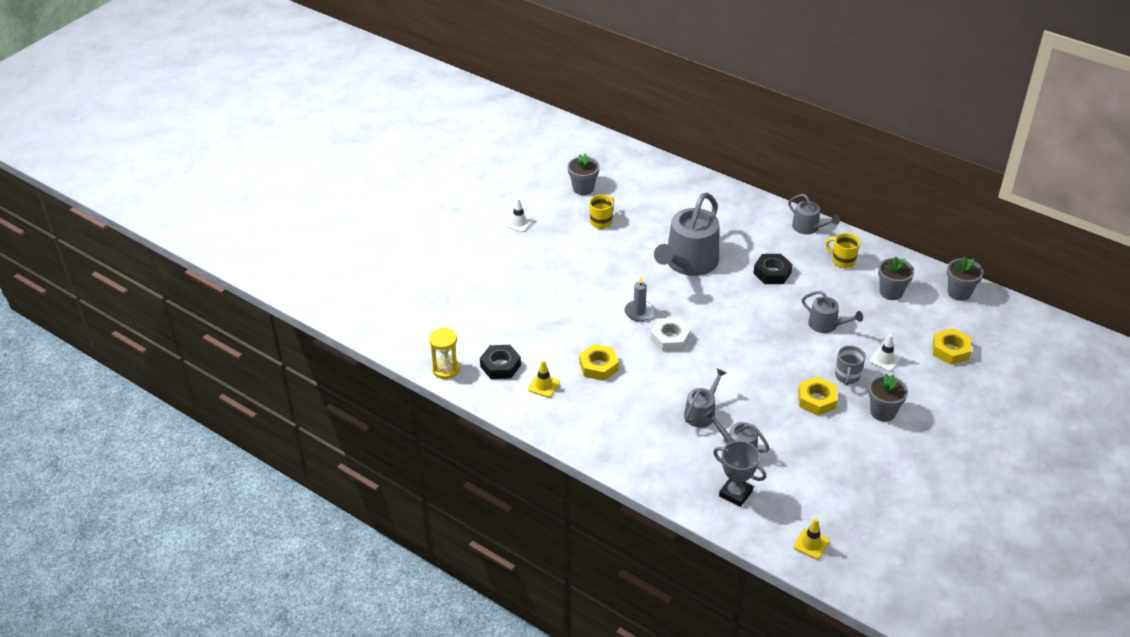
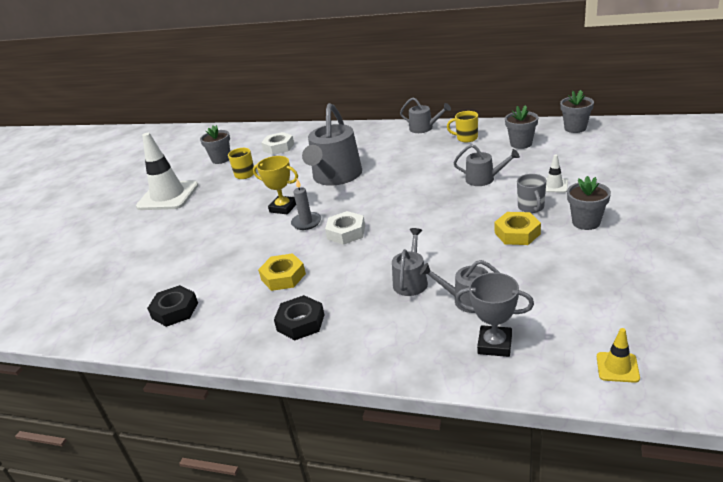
camera: 15 degrees left, 10 degrees down
(446, 369) = (111, 334): yellow hourglass -> none
(518, 223) = (168, 196): white traffic cone -> white traffic cone, size x2.30
(543, 385) = (229, 313): yellow traffic cone -> none
(624, 285) = (283, 208): none -> yellow trophy
(647, 194) = (278, 147): none -> white nut
(772, 273) = (412, 161): black nut -> black nut (300, 322)
(950, 350) = (603, 163): yellow nut -> none

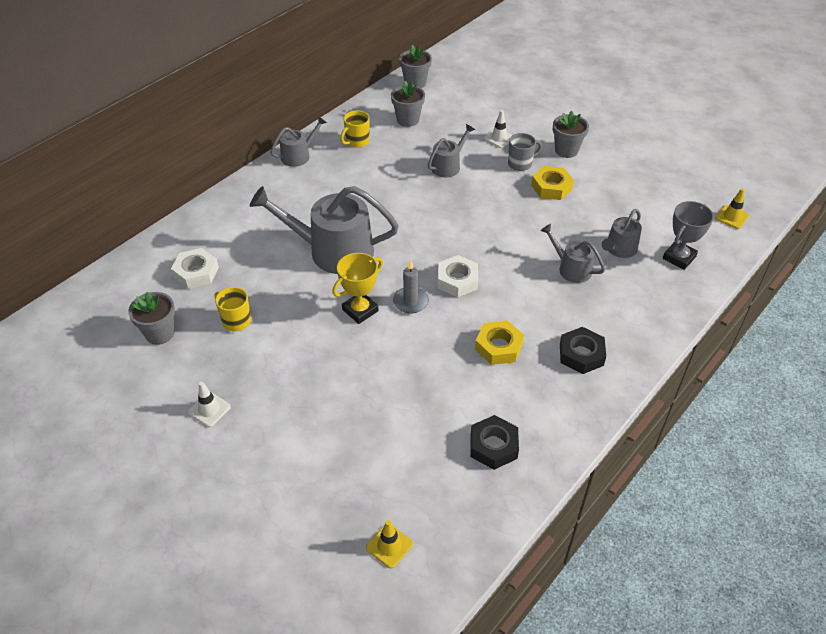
camera: 70 degrees left, 15 degrees up
(74, 297) = (389, 546): none -> yellow traffic cone
(168, 196) = (209, 409): white traffic cone -> white traffic cone, size x0.43
(335, 176) = (333, 251): grey watering can -> grey watering can turned 150 degrees clockwise
(531, 207) = (520, 164): grey mug -> grey mug turned 45 degrees counterclockwise

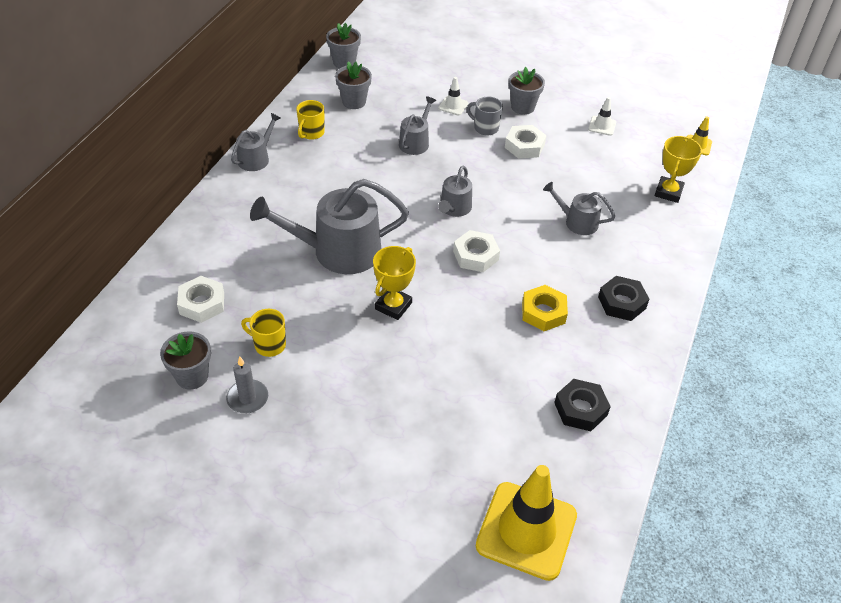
camera: 20 degrees left, 0 degrees up
(209, 409) = (283, 443): white traffic cone -> white traffic cone (602, 126)
(389, 546) = (526, 530): yellow traffic cone -> yellow traffic cone, size x2.30
(410, 302) = (439, 286): grey candle -> grey candle (247, 398)
(520, 164) = (485, 128): grey mug -> grey mug turned 105 degrees counterclockwise
(551, 187) = (524, 146): yellow nut -> white nut
(619, 249) = (612, 195): grey watering can -> grey watering can (454, 208)
(679, 257) = (668, 192): grey trophy -> yellow trophy

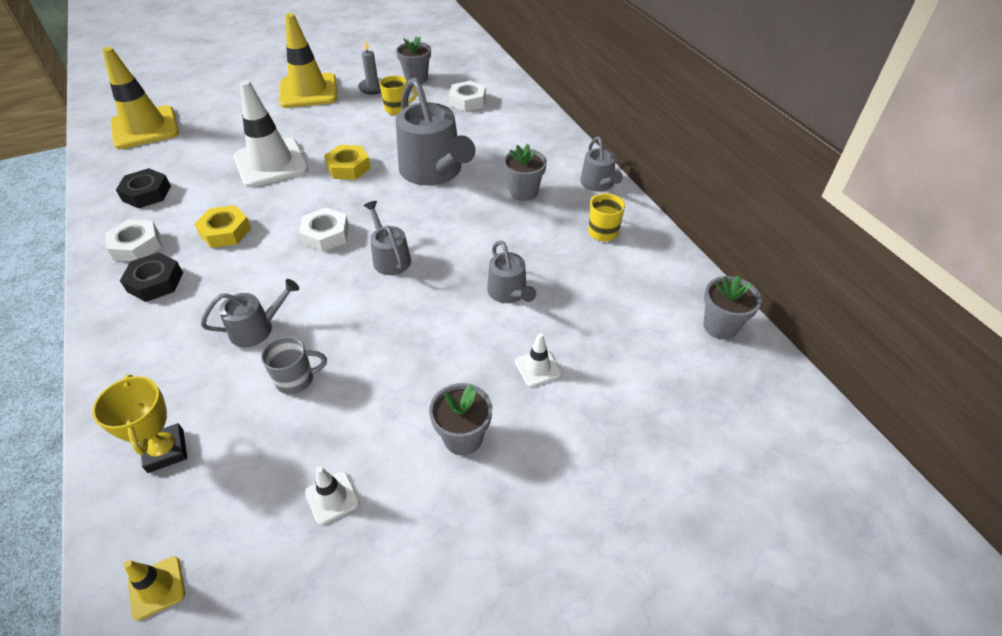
camera: 135 degrees right, 0 degrees up
(311, 450) = (308, 91): none -> yellow traffic cone
(338, 251) = (434, 171): grey watering can -> grey watering can turned 120 degrees clockwise
(354, 102) = (628, 288): grey flower pot -> grey flower pot (523, 192)
(393, 306) = (348, 167): yellow trophy -> yellow nut
(448, 363) = (271, 163): none -> white traffic cone
(485, 128) = (467, 366): grey mug -> grey mug (296, 379)
(524, 146) = (399, 378): white nut -> white nut (137, 246)

